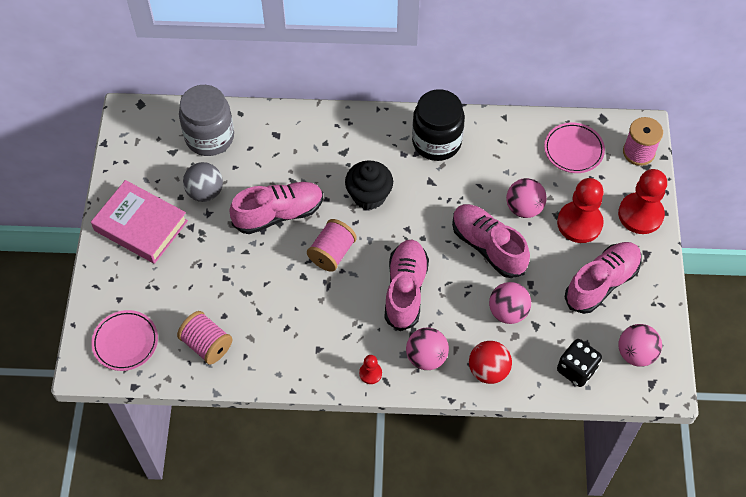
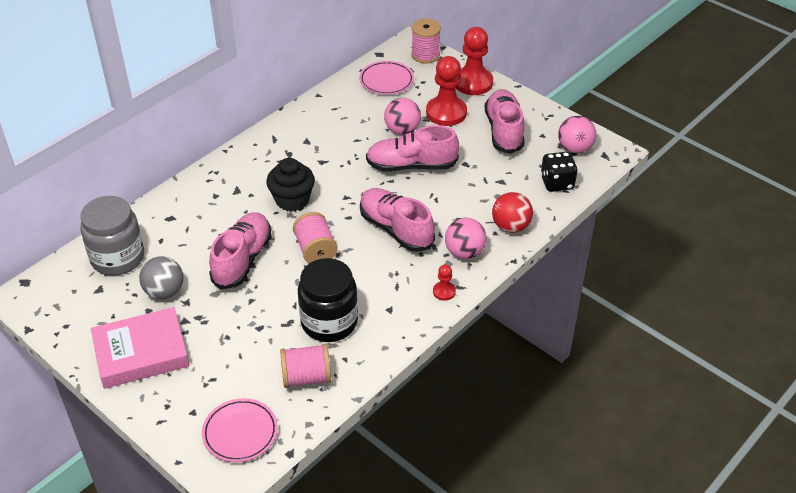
camera: 50 degrees left, 15 degrees down
(436, 142) = (294, 138): black jar -> black jar (329, 322)
(508, 312) = (475, 188): pink ball -> none

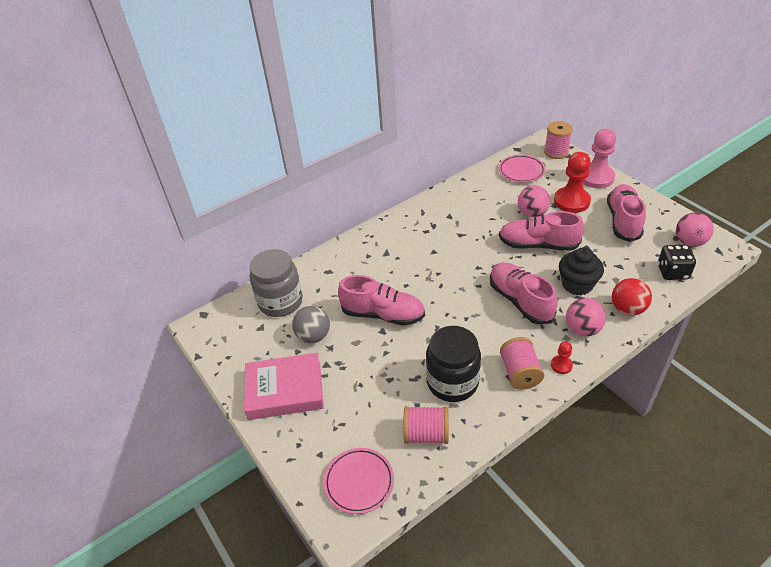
camera: 15 degrees right, 0 degrees up
(242, 259) = (383, 314): pink shoe -> pink shoe turned 75 degrees clockwise
(292, 200) = (431, 265): black cupcake -> black cupcake (577, 284)
(315, 250) = (447, 312): pink spool -> pink spool (520, 373)
(473, 83) = (596, 177): red pawn -> pink pawn

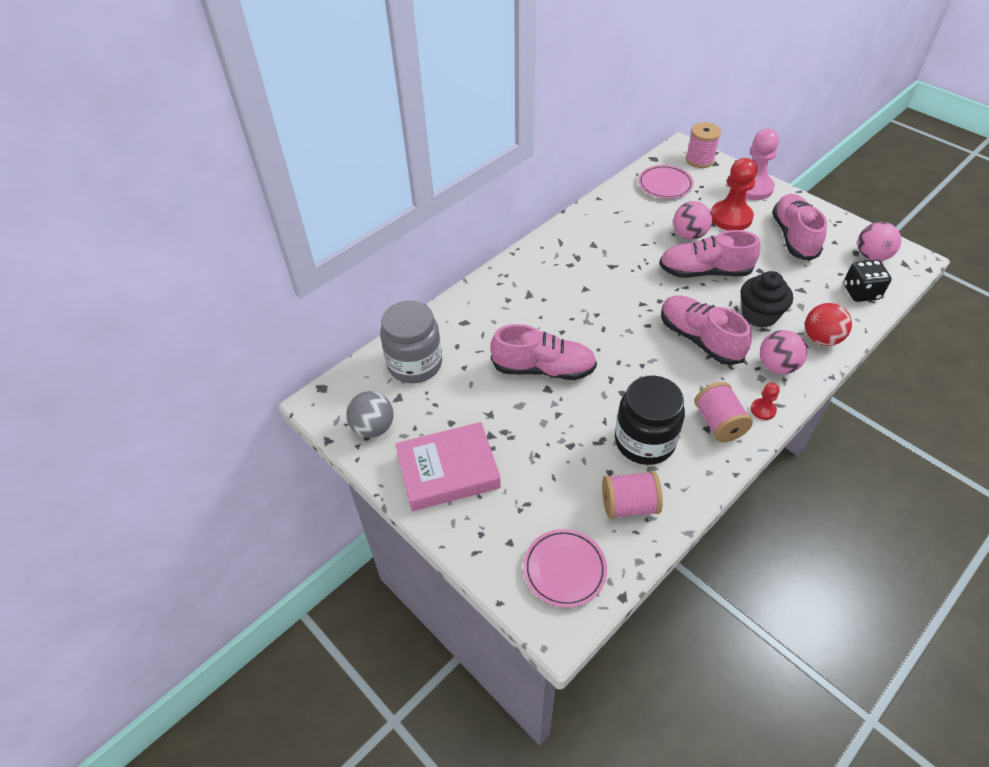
camera: 10 degrees left, 5 degrees up
(313, 336) = (466, 402): grey ball -> grey ball (373, 427)

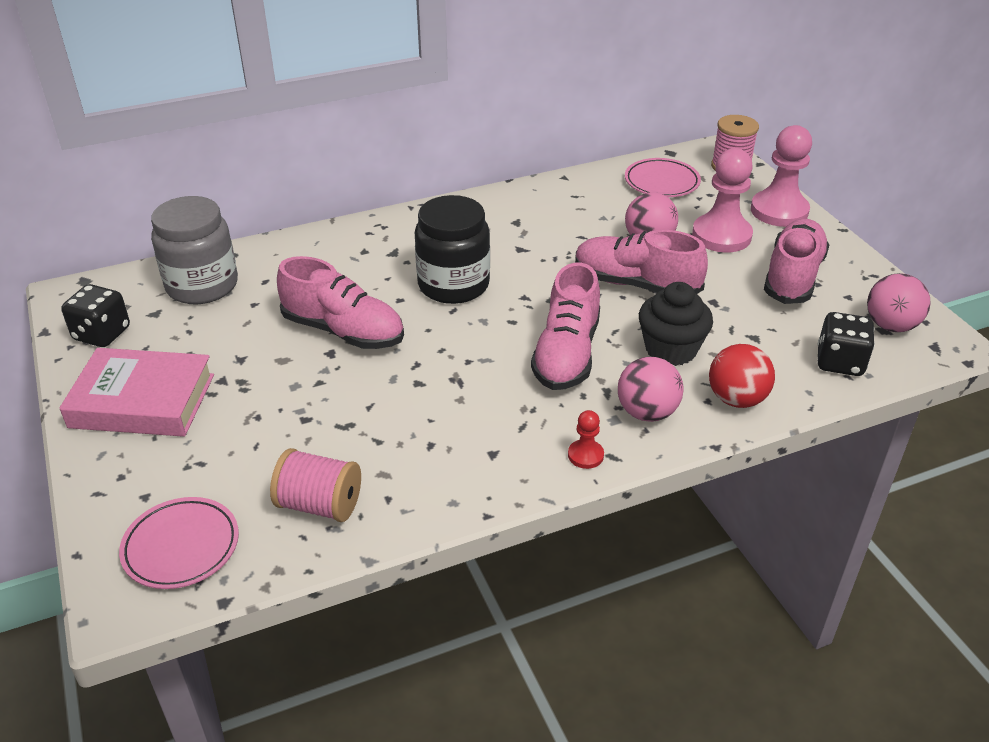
camera: 20 degrees right, 10 degrees down
(373, 427) = (102, 334): grey ball -> black dice
(644, 441) = (399, 442): black jar -> black jar (453, 285)
(699, 339) = (566, 354): pink shoe -> pink shoe turned 150 degrees counterclockwise
(718, 423) = (512, 452): pink spool -> none
(731, 217) = (721, 235): red pawn -> pink pawn

